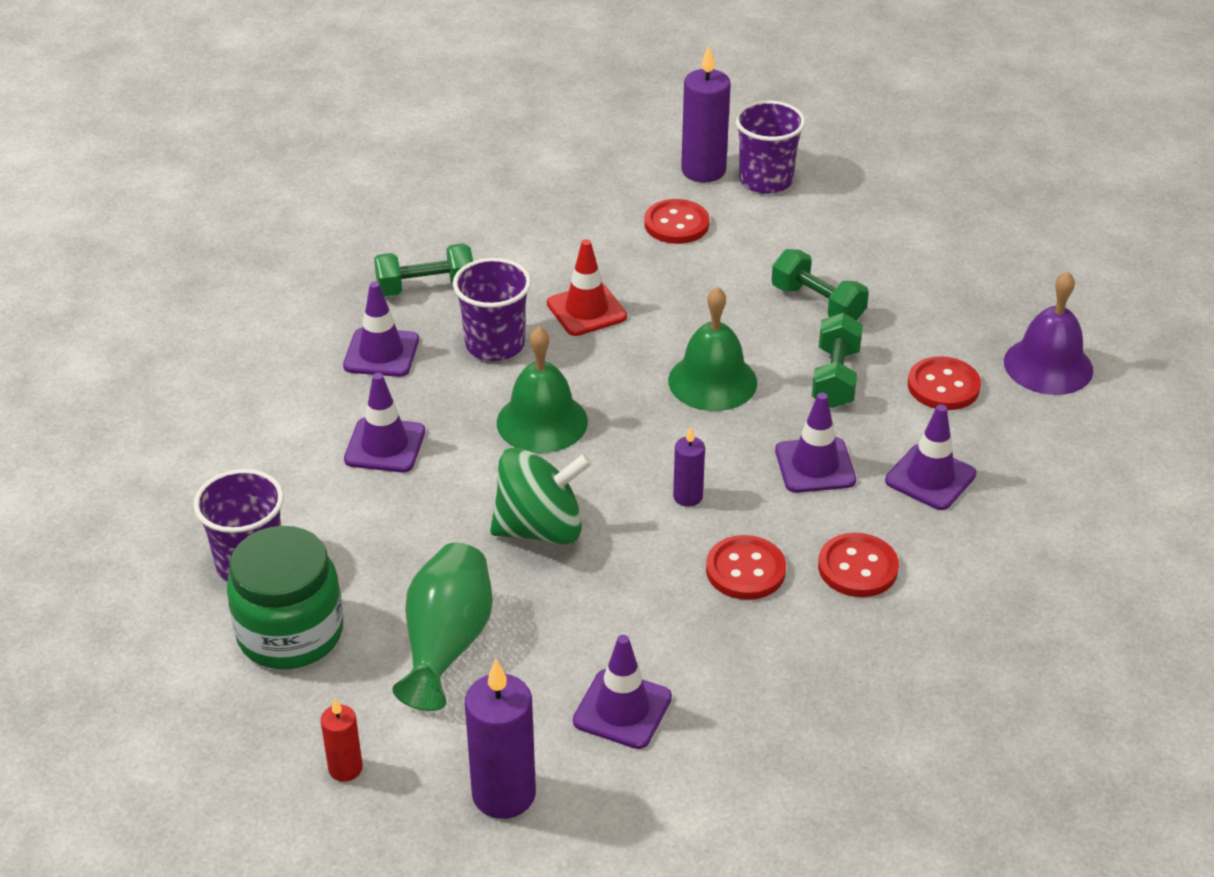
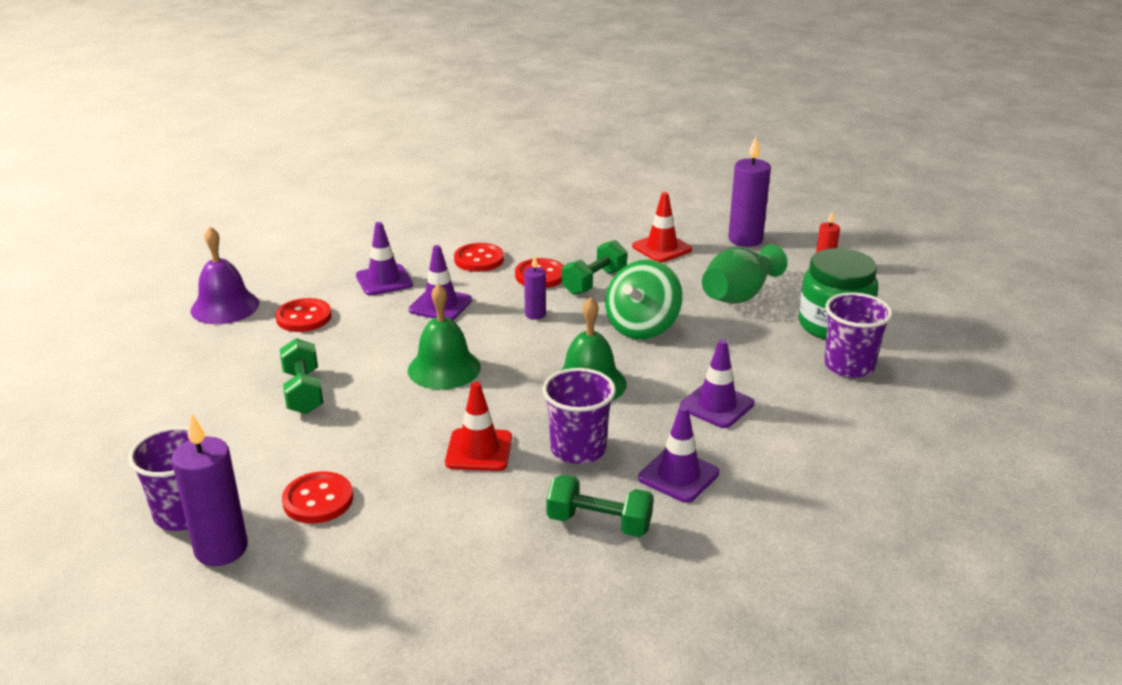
camera: 150 degrees left, 10 degrees down
(540, 528) = (642, 327): green spinning top -> green spinning top turned 75 degrees counterclockwise
(622, 709) = (662, 248): purple traffic cone -> red traffic cone
(835, 378) = (362, 343): green dumbbell -> green dumbbell (594, 282)

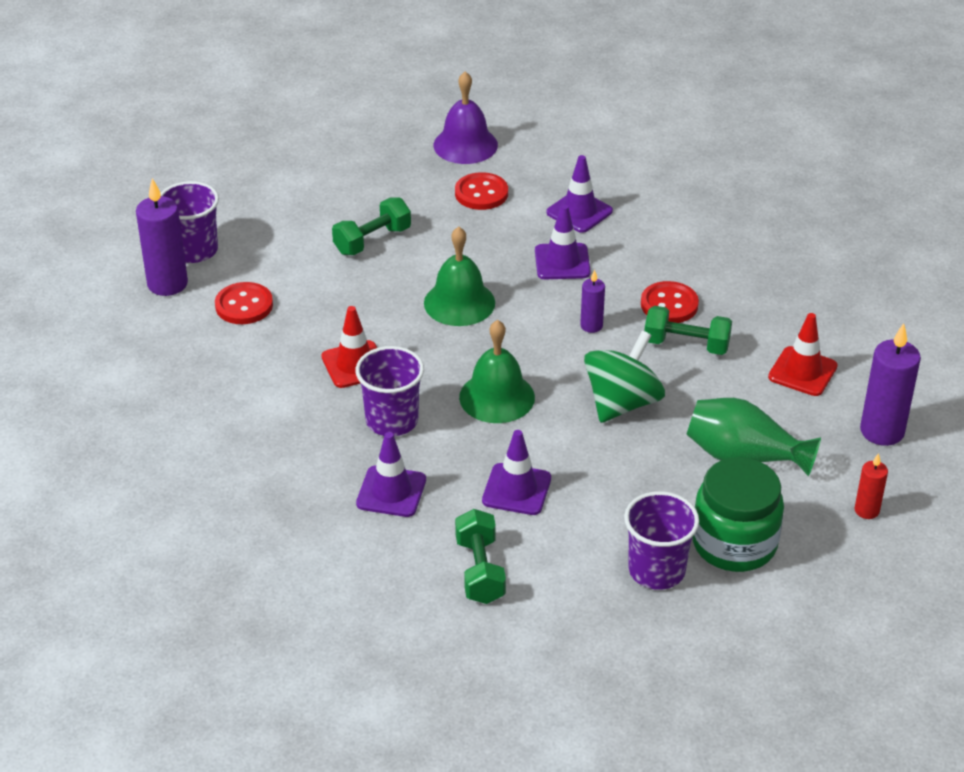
camera: 65 degrees right, 10 degrees up
(479, 259) = (668, 254): red button -> none
(599, 523) = (300, 462): green dumbbell -> green dumbbell (480, 571)
(642, 327) = (622, 403): green spinning top -> green spinning top turned 120 degrees clockwise

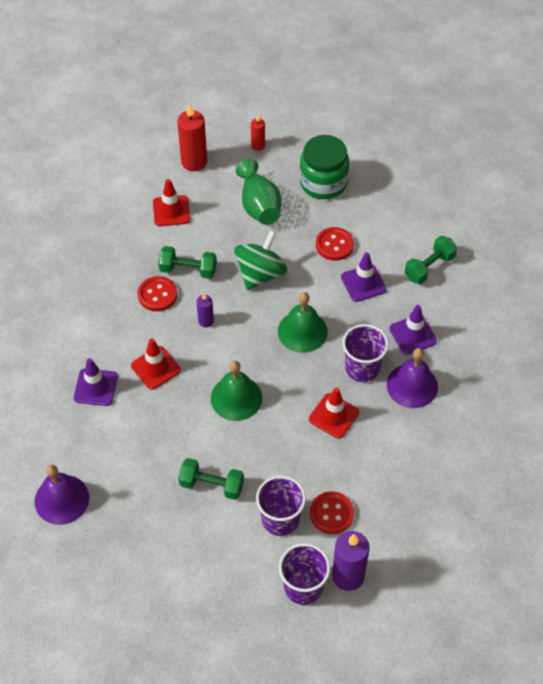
camera: 125 degrees left, 15 degrees up
(322, 450) = (412, 385): none -> purple bell
(481, 193) = (114, 454): red button -> red button (334, 245)
(562, 262) = (155, 368): purple traffic cone -> red traffic cone
(622, 403) = (260, 274): green spinning top -> green spinning top turned 120 degrees clockwise
(656, 570) = (366, 202): purple cup -> purple cup (280, 519)
(686, 345) = (188, 270): green dumbbell -> green dumbbell turned 60 degrees counterclockwise
(882, 431) = (194, 162): purple candle -> red candle

